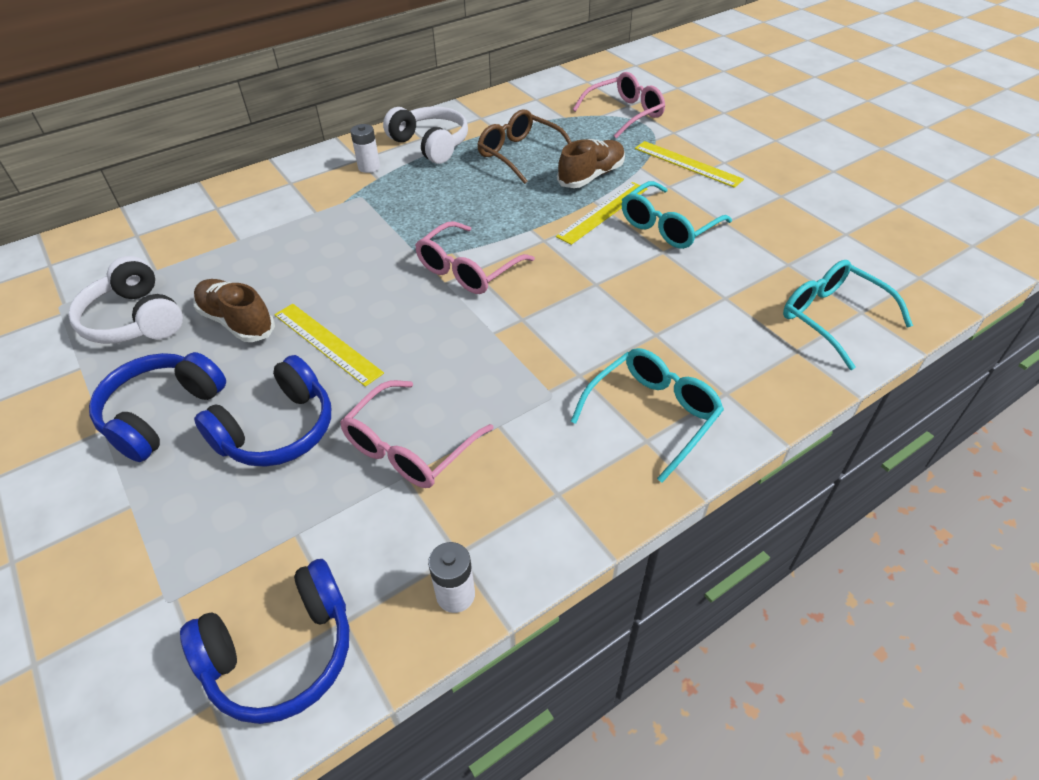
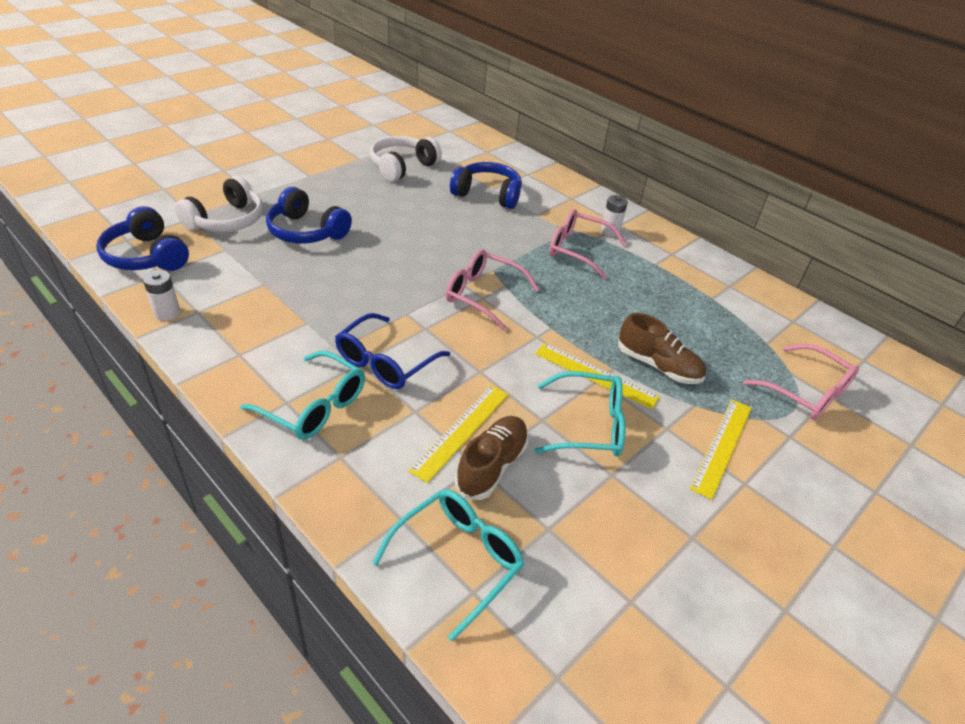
camera: 75 degrees right, 5 degrees down
(162, 413) = (322, 190): blue headphones -> blue headphones (487, 194)
(237, 322) = (405, 201): brown shoe -> brown shoe (492, 466)
(327, 343) = (387, 239): yellow ruler -> yellow ruler (461, 431)
(410, 446) = (289, 284): pink glasses -> pink glasses (578, 250)
(431, 144) = (662, 259): white headphones -> white headphones (227, 221)
(520, 154) = (674, 315): brown glasses -> none
(578, 353) = (386, 362): none -> blue glasses
(668, 226) = (588, 425): turquoise glasses -> turquoise glasses turned 150 degrees clockwise

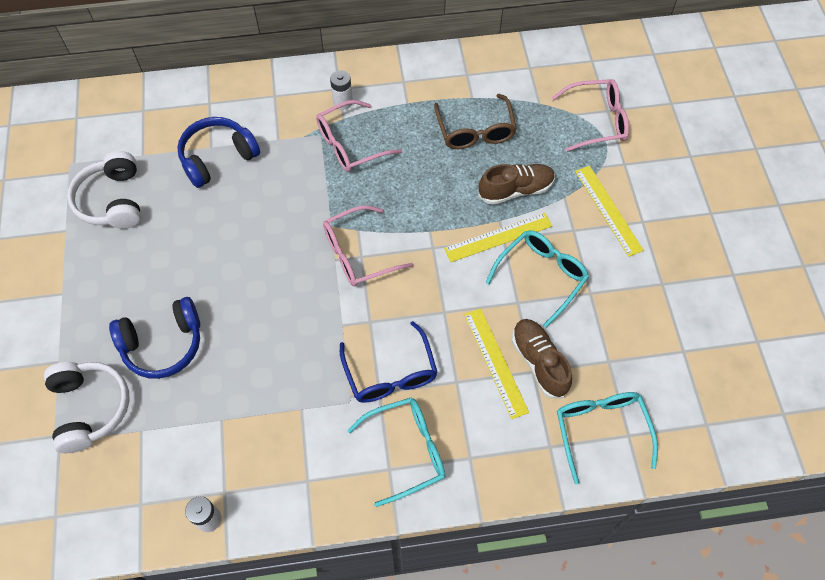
camera: 50 degrees left, 20 degrees up
(146, 256) = (100, 507): blue headphones -> none
(683, 313) = (475, 130): none -> brown glasses

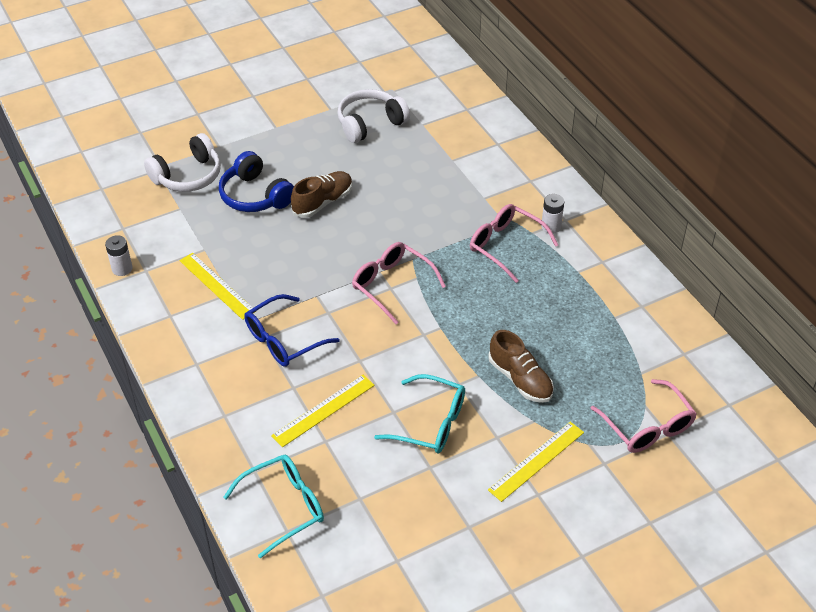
camera: 70 degrees right, 15 degrees down
(218, 157) = (444, 167): blue headphones -> none
(406, 451) = (216, 370): turquoise glasses -> none
(475, 130) = (575, 330): brown glasses -> none
(498, 237) = (458, 379): yellow ruler -> yellow ruler (217, 285)
(539, 362) = (336, 443): brown shoe -> brown shoe (323, 202)

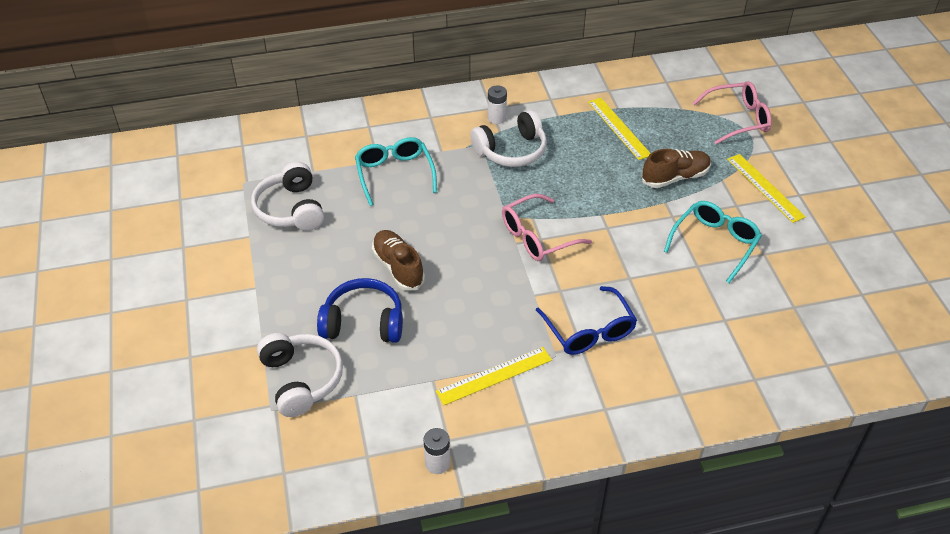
camera: 75 degrees left, 0 degrees up
(255, 196) = (363, 322): blue headphones -> blue headphones turned 150 degrees counterclockwise
(283, 507) = (800, 363): turquoise glasses -> turquoise glasses (394, 174)
(323, 410) = (687, 315): yellow ruler -> yellow ruler (619, 128)
(506, 246) = (511, 151): pink glasses -> white headphones

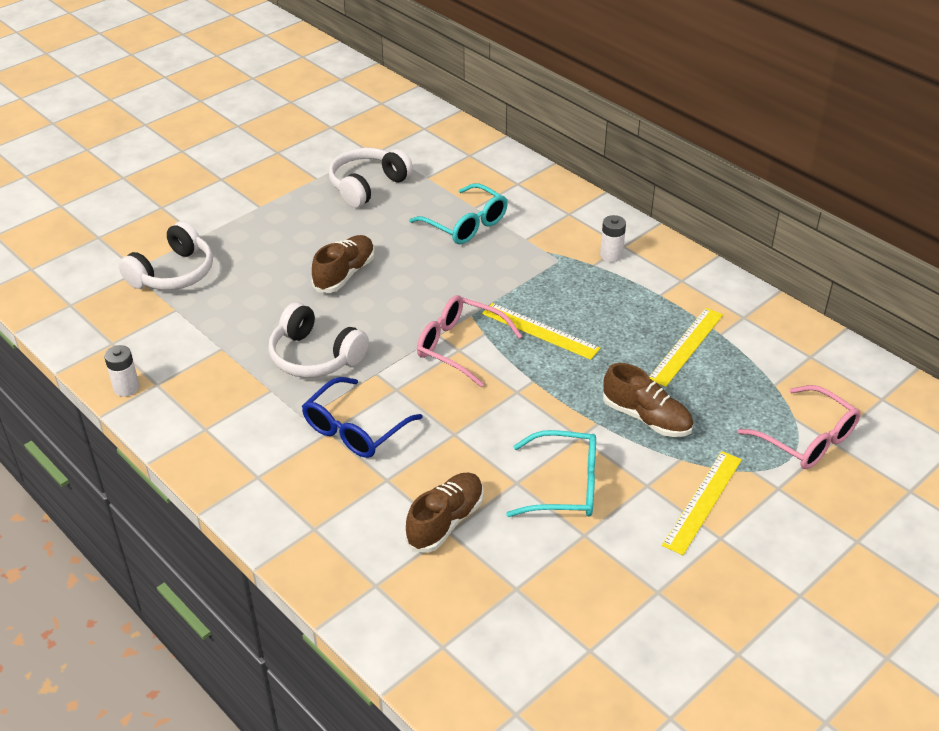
camera: 60 degrees right, 5 degrees down
(363, 322) = (262, 281): blue headphones -> none
(394, 174) = (465, 224): turquoise glasses -> turquoise glasses turned 90 degrees clockwise
(494, 375) = (251, 385): yellow ruler -> yellow ruler (540, 331)
(511, 151) = (571, 283): white headphones -> white headphones (315, 356)
(714, 317) = (445, 521): none -> brown shoe

